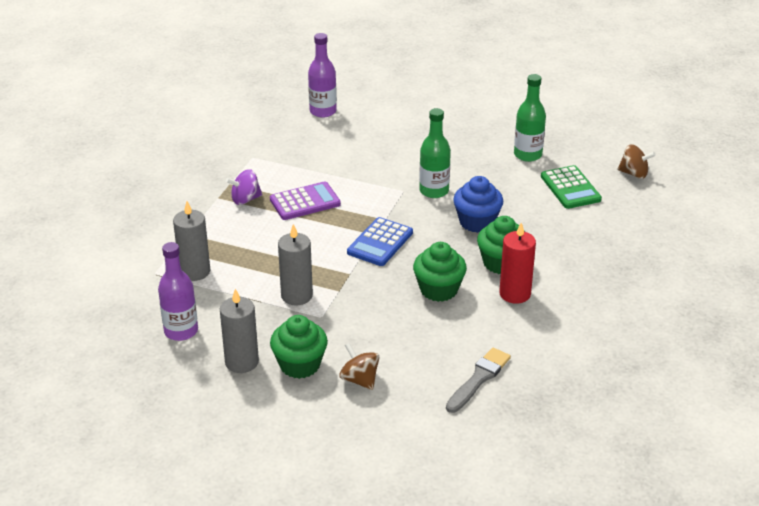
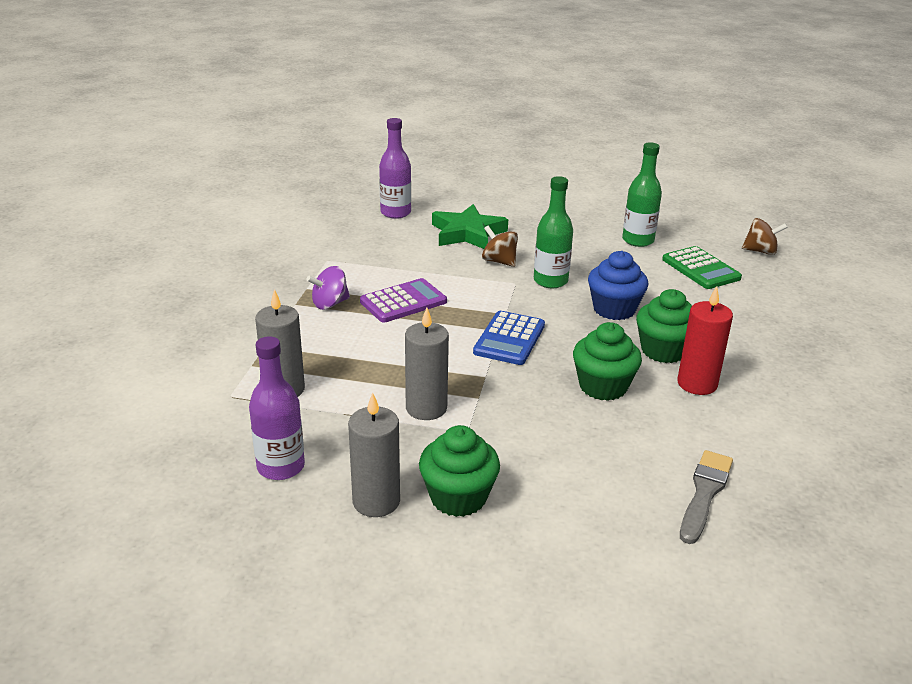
camera: 10 degrees left, 5 degrees down
(359, 380) = (547, 510): brown spinning top -> brown spinning top (499, 261)
(379, 137) = (467, 233): none -> green star

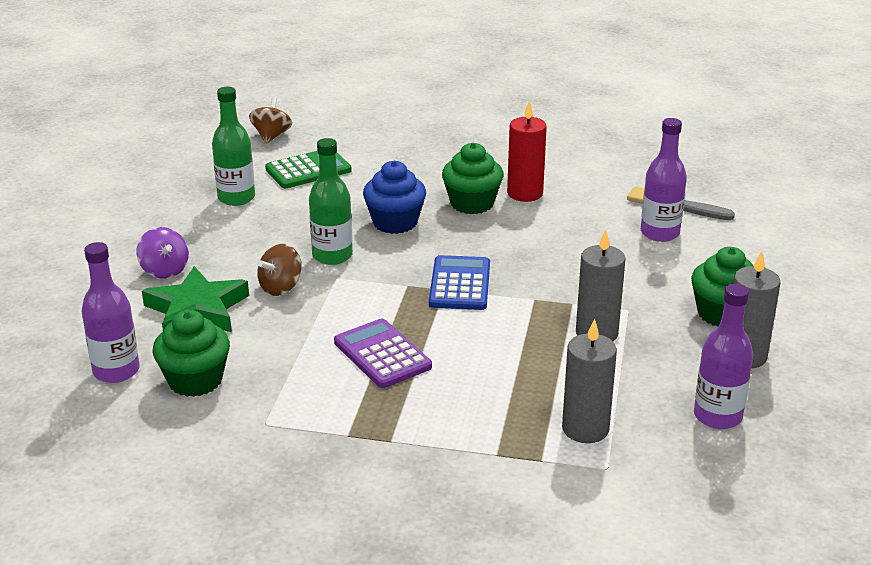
camera: 90 degrees left, 0 degrees up
(330, 304) = (389, 411): purple spinning top -> purple spinning top (164, 270)
(509, 339) = (460, 284): blue calculator -> blue calculator turned 105 degrees counterclockwise
(603, 386) = (538, 237): green cupcake -> green cupcake (195, 380)
(631, 472) = (660, 233): none -> purple bottle

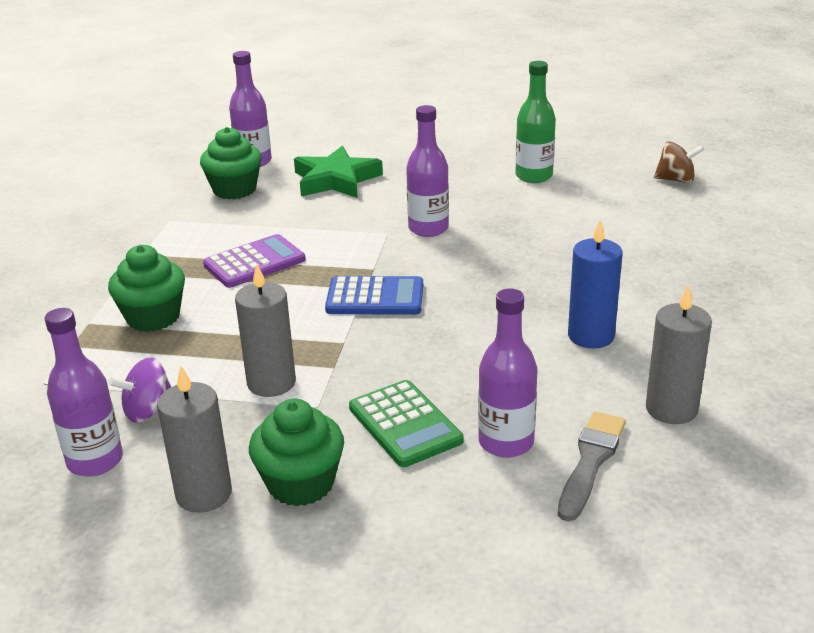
camera: 90 degrees right, 0 degrees up
(164, 270) = (398, 161): purple spinning top -> purple spinning top (148, 411)
(281, 287) = (370, 210): brown spinning top -> none
(308, 170) = (604, 204): green calculator -> green calculator (404, 424)
(332, 256) = (428, 228): green bottle -> purple bottle
(395, 222) = (500, 256): blue cupcake -> none
(472, 203) = (554, 300): green cupcake -> green cupcake (153, 317)
(525, 193) = (591, 336): red candle -> blue candle
(585, 429) = (106, 371): grey candle -> grey candle (671, 409)

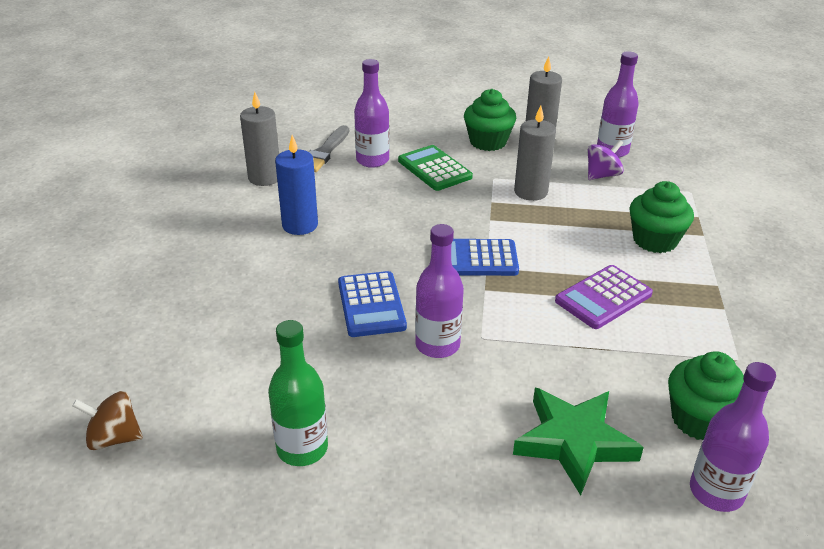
camera: 175 degrees right, 5 degrees up
(491, 256) = (371, 305): none -> blue calculator

